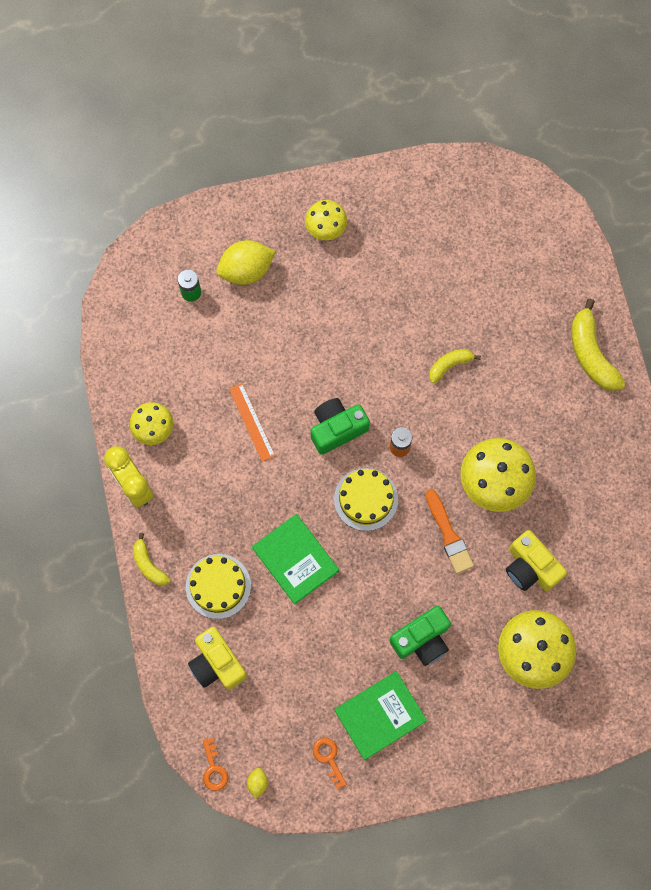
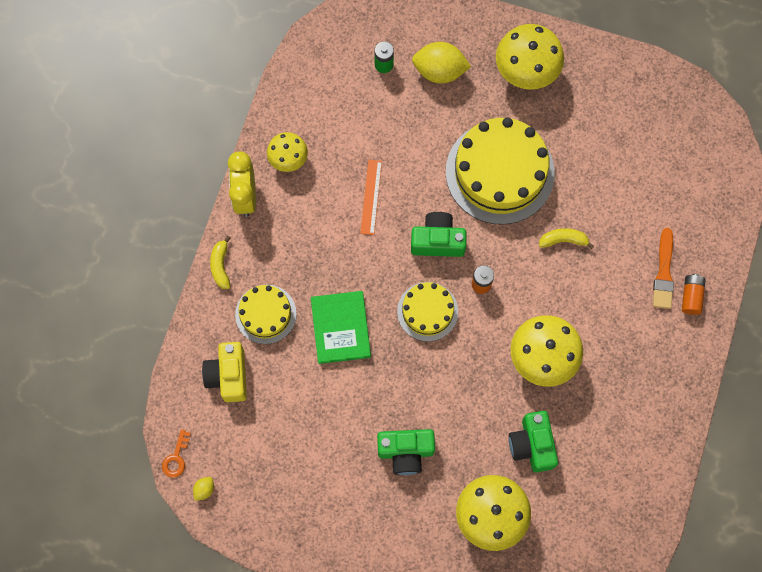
camera: 30 degrees right, 0 degrees up
(326, 229) = (526, 72): yellow mushroom -> yellow mushroom, size x1.68
(328, 758) = (272, 503): orange key -> none
(356, 335) = (500, 172): none -> yellow cake
(380, 715) = (334, 493): green book -> none
(449, 535) = (479, 379): orange brush -> orange brush (664, 273)
(530, 567) = (532, 445): yellow camera -> green camera
(591, 354) = (691, 296): yellow banana -> orange battery

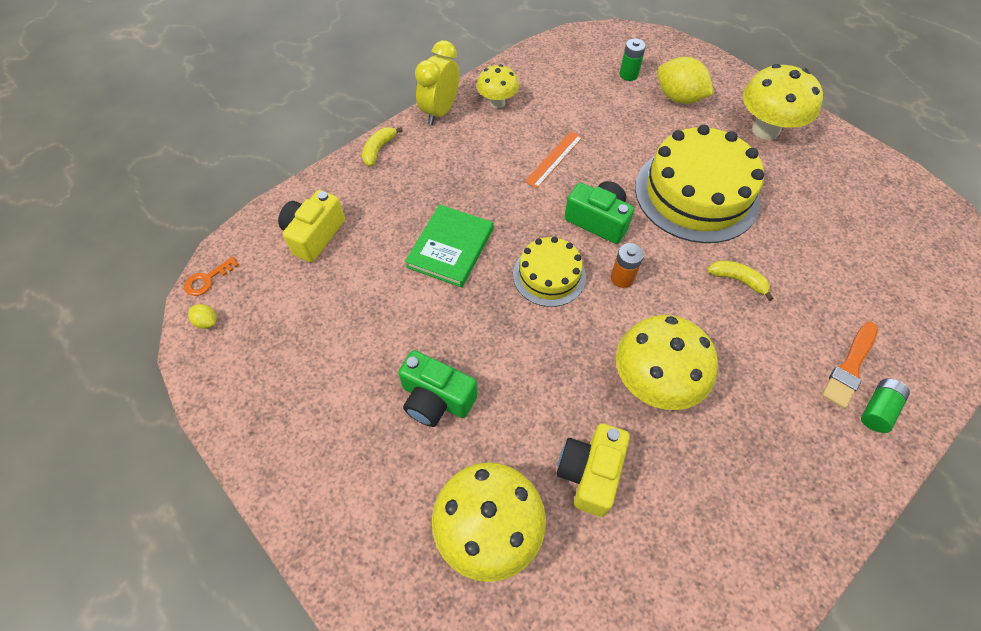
camera: 30 degrees right, 15 degrees down
(204, 489) = (207, 322): yellow lemon -> yellow lemon turned 60 degrees clockwise
(265, 314) = (388, 203): yellow cake -> none
(532, 445) = (590, 473): green camera -> yellow camera
(691, 296) = (877, 409): orange battery -> green battery

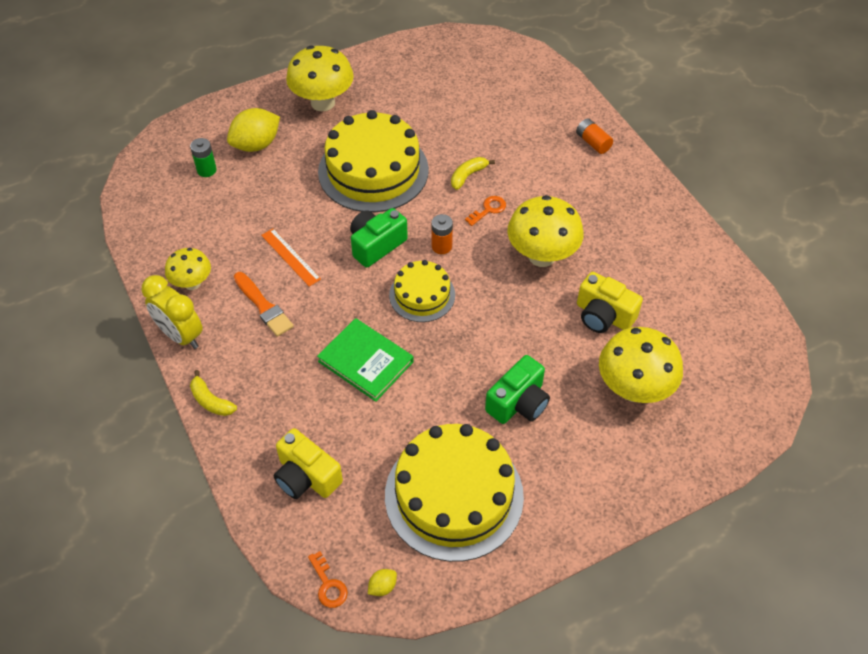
camera: 75 degrees left, 5 degrees down
(310, 360) = (454, 495): none -> yellow cake
(697, 312) = (488, 209): none -> orange key
(849, 367) = (558, 143): orange brush -> orange brush (264, 306)
(877, 409) = (593, 142): green battery -> orange battery

